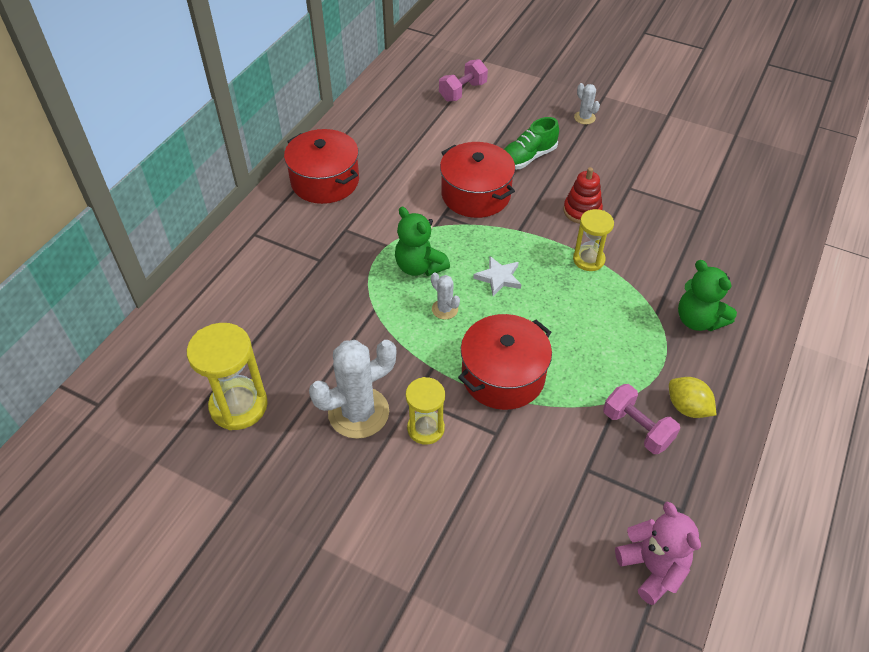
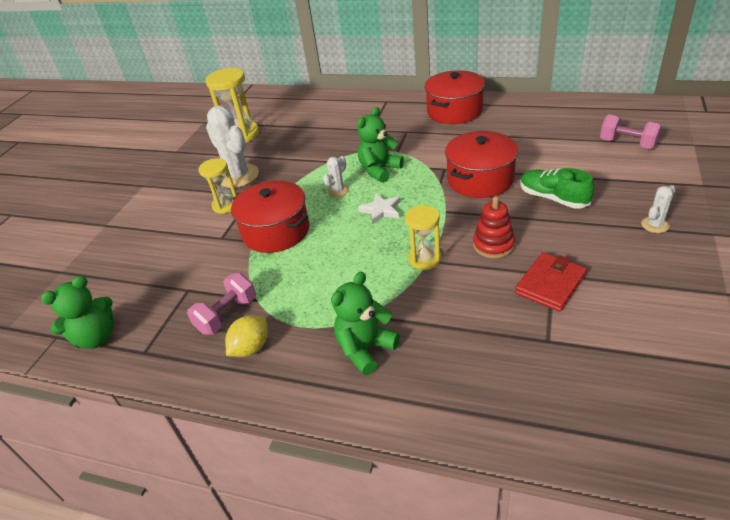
camera: 85 degrees right, 10 degrees down
(641, 192) = (550, 284): none -> red wallet
(652, 568) = (96, 337): pink teddy bear -> green teddy bear

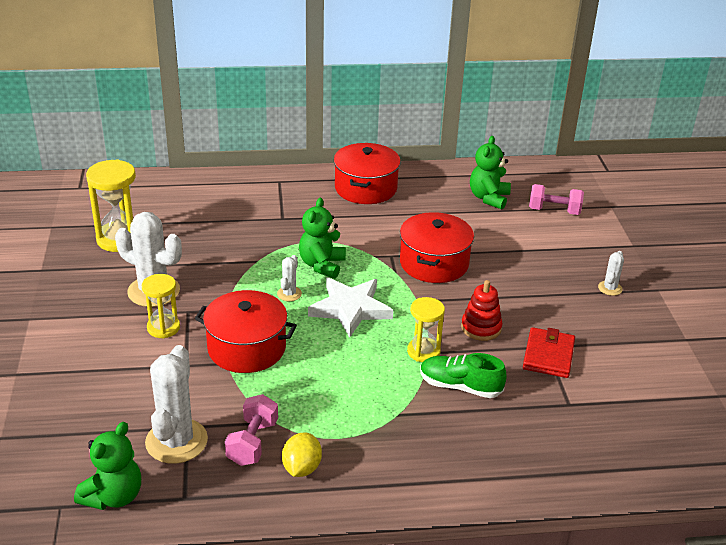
camera: 30 degrees left, 5 degrees down
(172, 301) = (176, 441): none -> white cactus
(365, 349) = (416, 444): green teddy bear -> green teddy bear (488, 198)
(381, 210) = (350, 309): white star -> white star, size x1.77
(553, 198) = (512, 274): green shoe -> green shoe (460, 386)

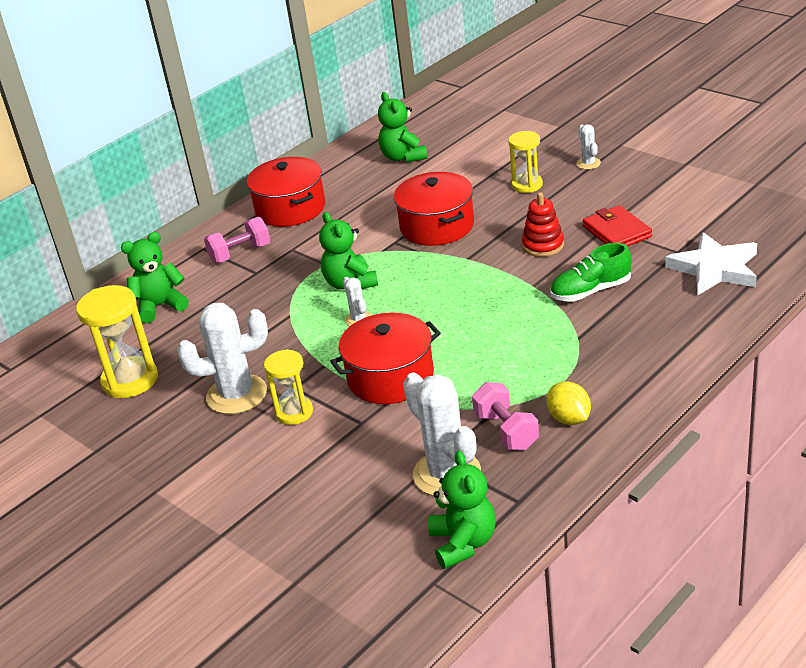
camera: 35 degrees left, 0 degrees up
(202, 203) = (160, 306): none -> green teddy bear
(350, 309) = (426, 297): white star -> white star (715, 269)
(423, 351) = (528, 287): yellow hourglass -> yellow hourglass (527, 185)
(554, 211) = (467, 137): pink dumbbell -> pink dumbbell (240, 253)

